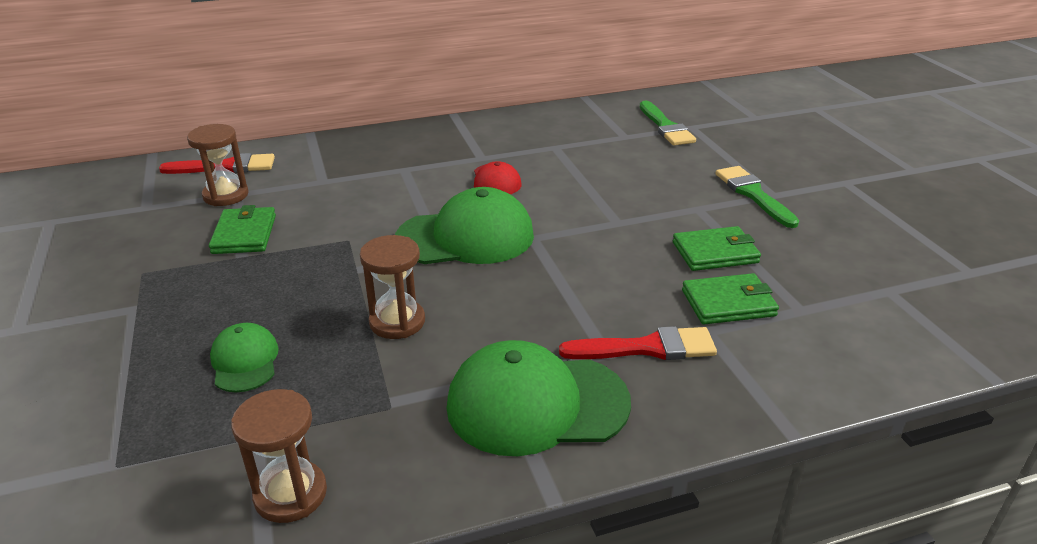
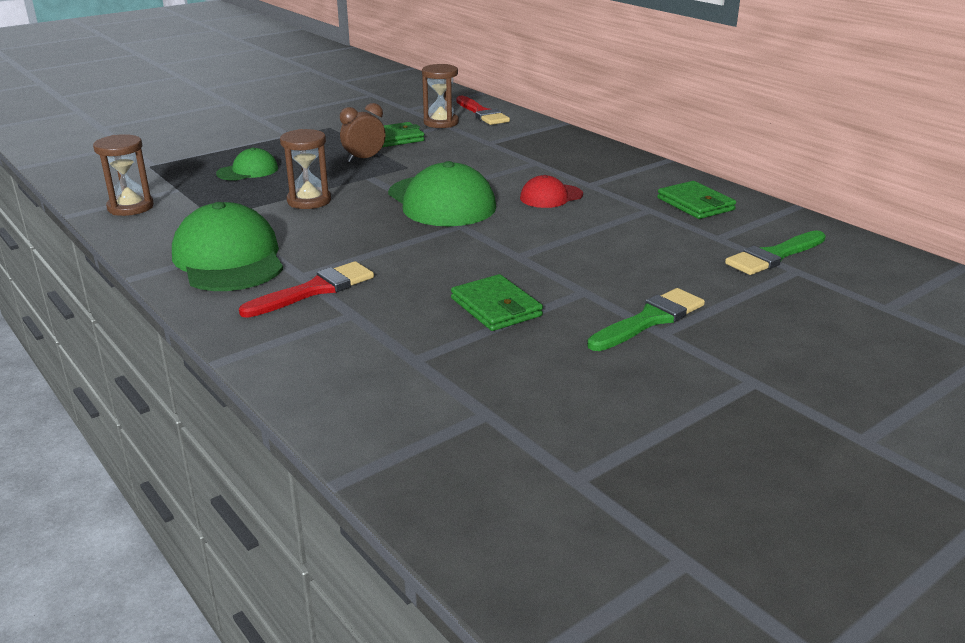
camera: 70 degrees right, 5 degrees down
(294, 264) = (364, 159): none -> brown clock
(646, 348) = (314, 290): red brush -> red brush turned 105 degrees counterclockwise
(728, 303) = (405, 320): green wallet -> green wallet (695, 204)

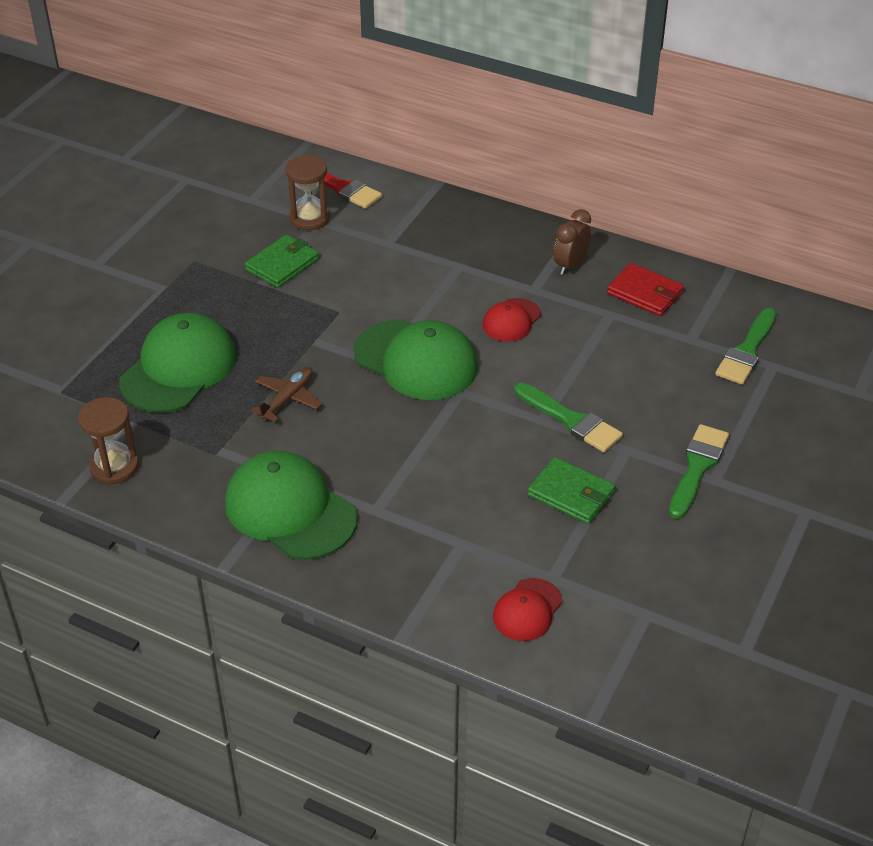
camera: 25 degrees left, 15 degrees up
(248, 171) = (179, 368): green cap -> green cap, size x1.90
(309, 201) = (287, 399): brown hourglass -> brown plane
(314, 290) = (405, 525): red brush -> none
(362, 376) = (527, 610): none -> red cap
(364, 159) = (283, 311): brown clock -> brown clock (570, 265)
(545, 262) = (570, 420): none -> green brush
(695, 204) = (645, 293): green wallet -> red wallet

